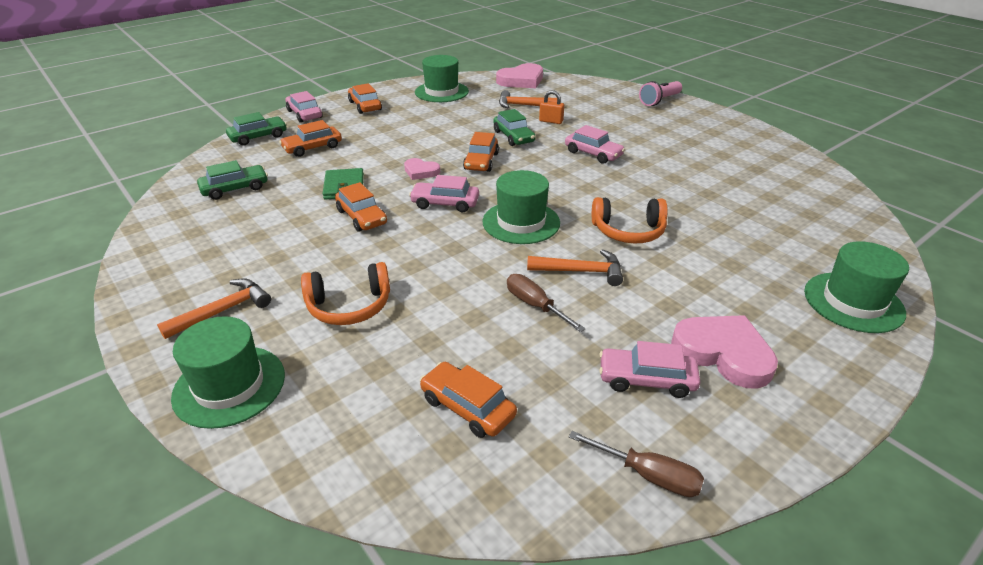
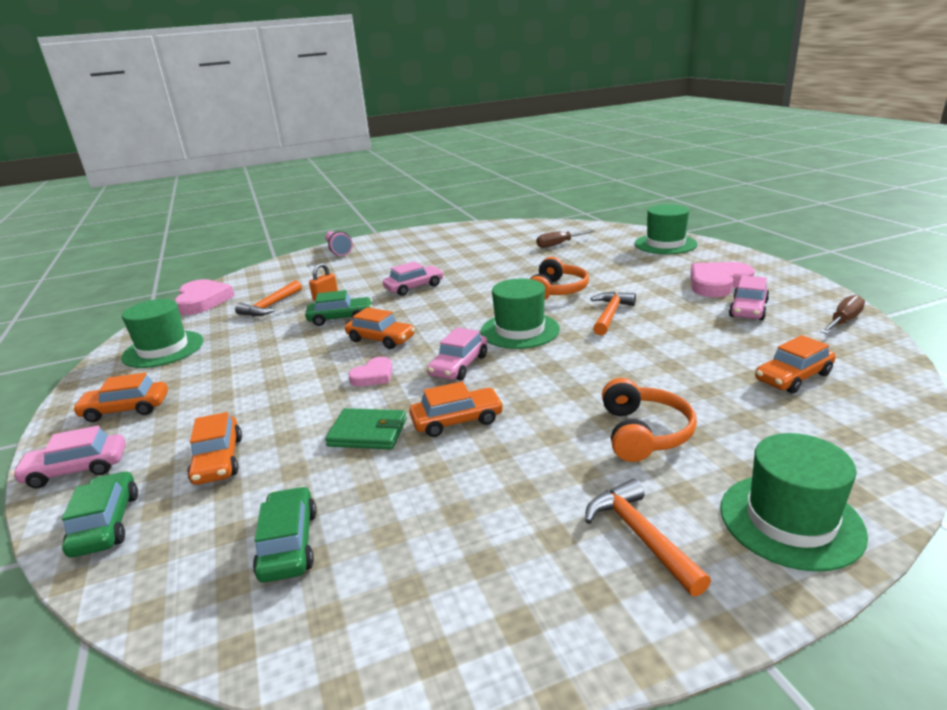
camera: 70 degrees left, 10 degrees down
(535, 305) = (656, 337): brown screwdriver -> brown screwdriver (558, 244)

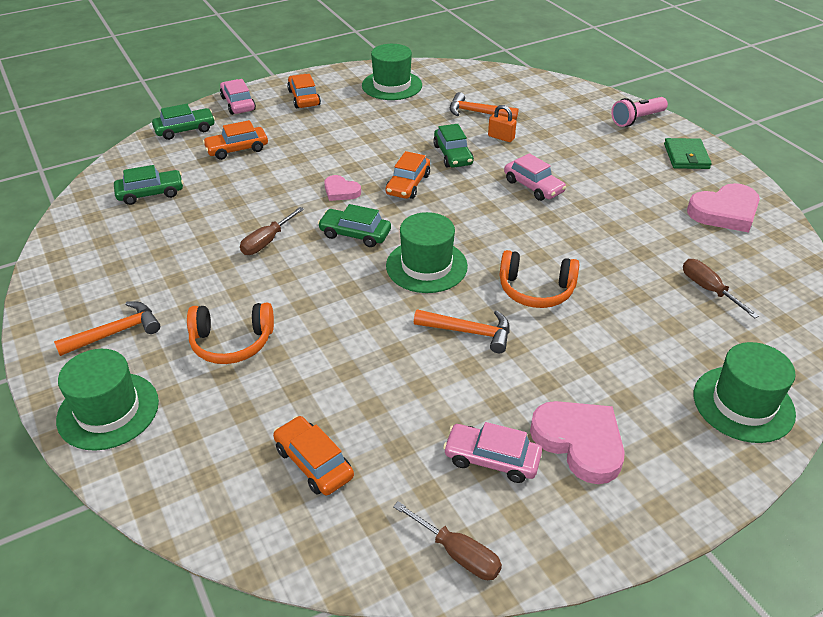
camera: 80 degrees right, 15 degrees up
(202, 301) = (486, 76): pink heart -> pink heart (725, 212)
(368, 432) = (258, 202): green wallet -> green wallet (686, 156)
(457, 420) = (267, 241): orange car -> brown screwdriver
(459, 365) = (355, 234): pink car -> green car

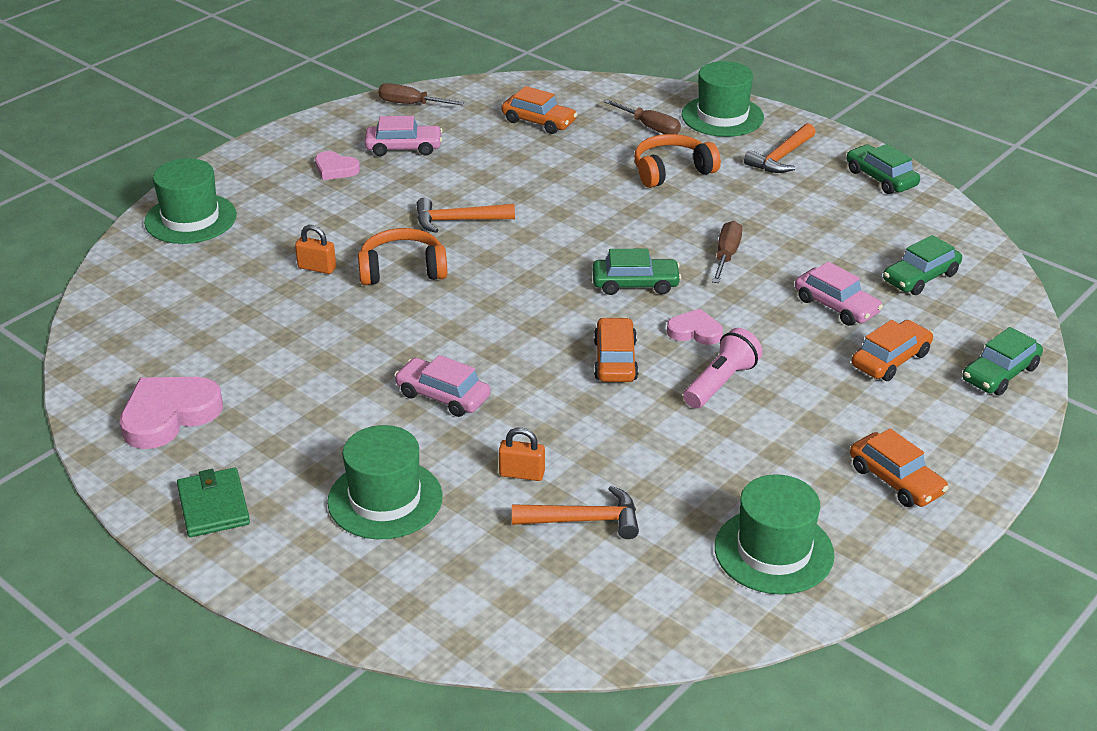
camera: 160 degrees right, 5 degrees down
(238, 104) = (985, 441): pink car -> pink car (836, 306)
(426, 266) = (532, 268): green hat -> green hat (385, 499)
(453, 155) = (580, 422): green car -> green car (881, 178)
(579, 442) = (335, 169): pink heart -> pink heart, size x0.56
(612, 310) = (317, 268): none -> orange padlock
(637, 119) = (297, 574): pink flashlight -> pink flashlight (721, 383)
(709, 289) = (207, 309): brown screwdriver -> brown screwdriver (650, 127)

